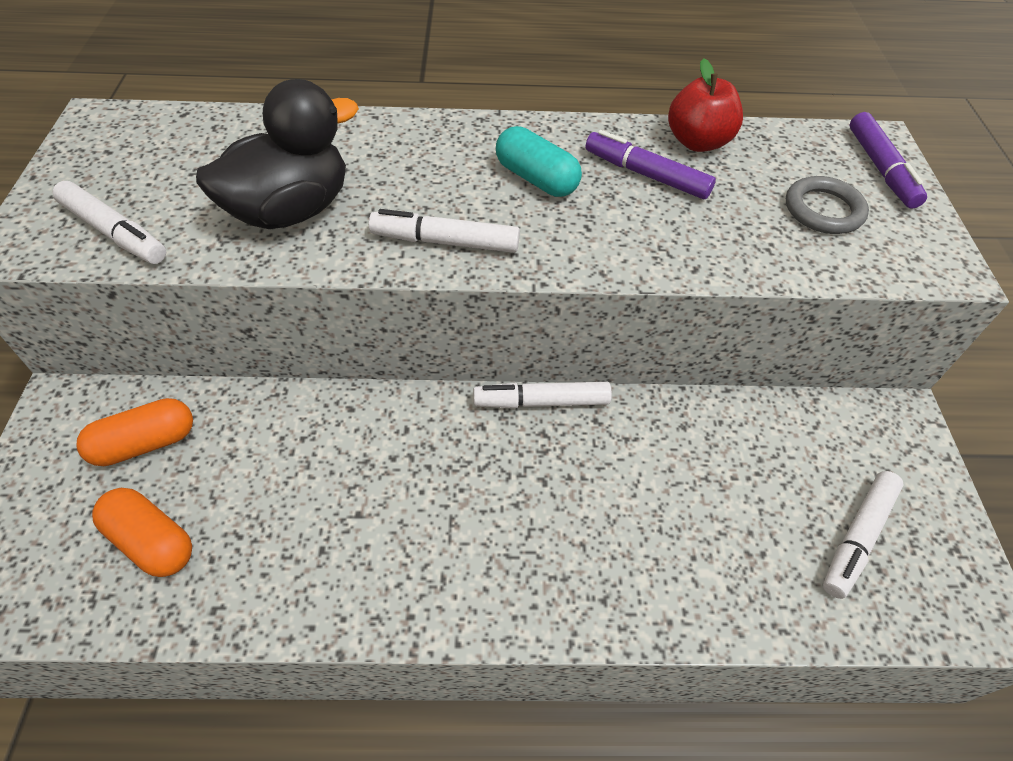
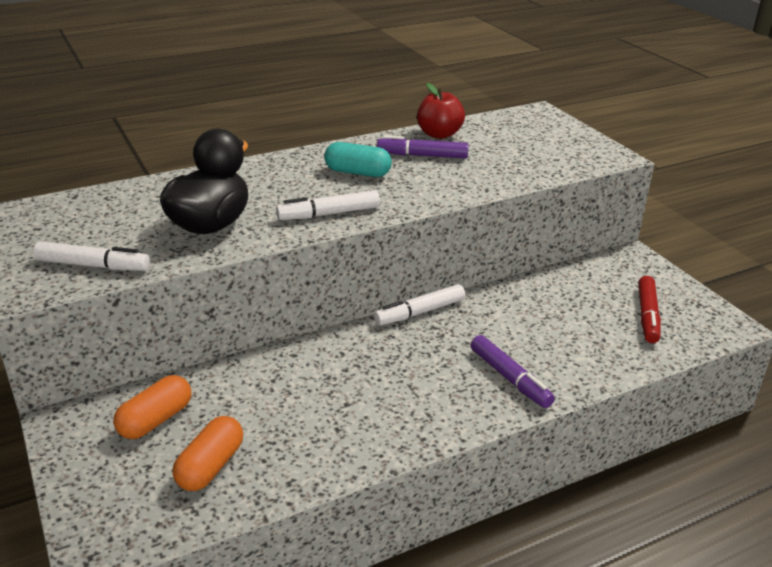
camera: 25 degrees left, 20 degrees down
(151, 541) = (210, 466): orange capsule -> orange capsule turned 75 degrees counterclockwise
(823, 210) = (534, 148): grey ring -> none
(857, 537) = (647, 315): white marker -> red marker
(880, 168) = (550, 124): purple marker -> purple marker (510, 378)

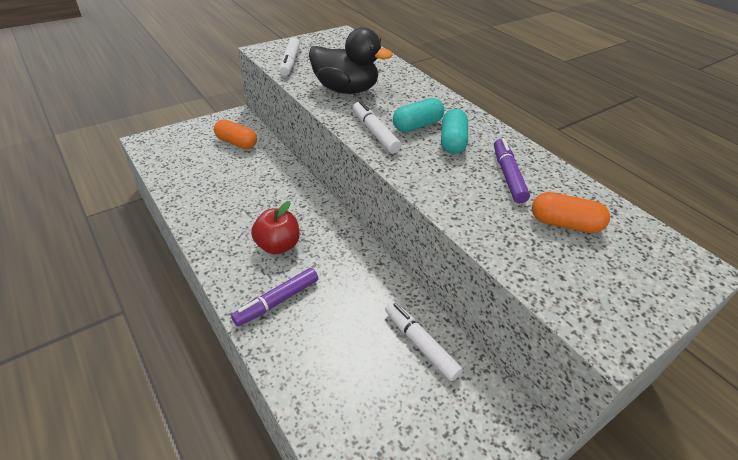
camera: 80 degrees right, 10 degrees up
(210, 466) = (196, 166): orange capsule -> orange capsule (564, 224)
(319, 187) = (417, 126): none -> turquoise capsule
(420, 312) = (361, 243): white marker -> white marker (420, 344)
(439, 134) = (565, 185): red apple -> red apple (278, 245)
(647, 315) = (394, 431): red marker -> none

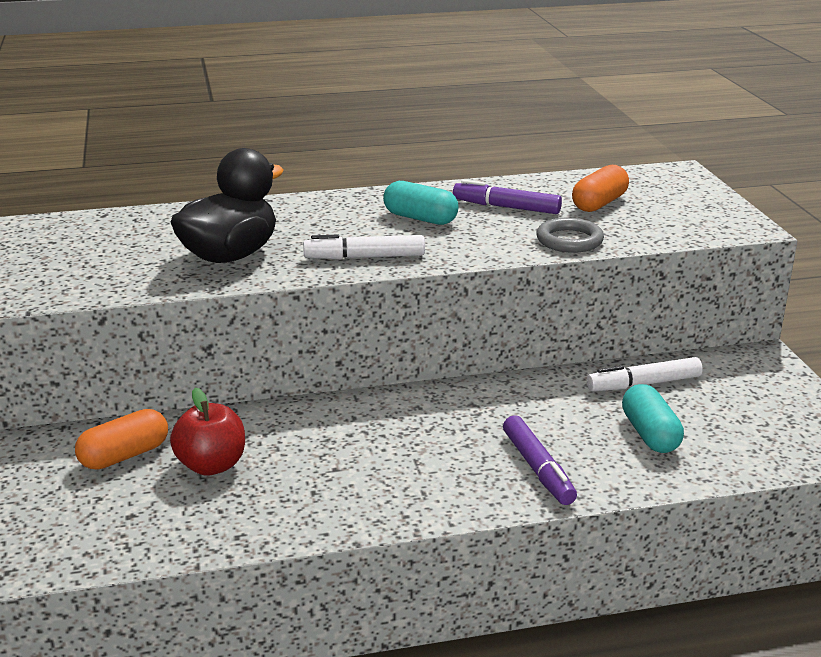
camera: 65 degrees left, 15 degrees down
(278, 245) = (429, 452): red apple -> red apple (211, 465)
(290, 62) = (90, 282): white marker -> none
(417, 126) = (368, 230): turquoise capsule -> turquoise capsule (650, 434)
(474, 218) = (569, 240): none -> grey ring

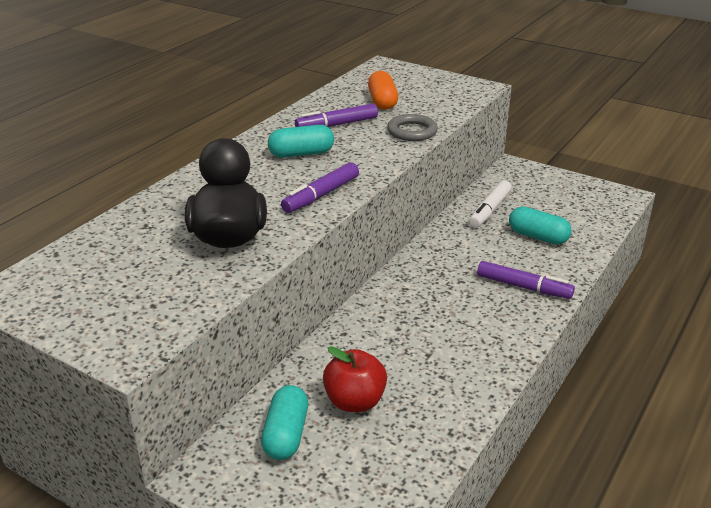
camera: 45 degrees left, 5 degrees up
(124, 455) = (286, 435): orange capsule -> turquoise capsule
(364, 257) = (321, 195): white marker -> purple marker

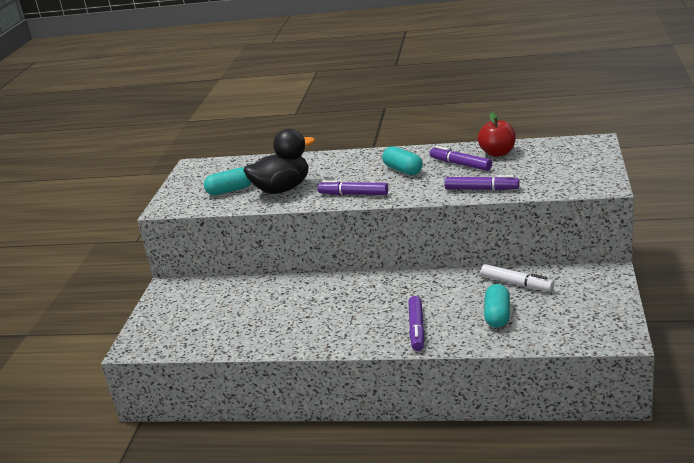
camera: 70 degrees right, 5 degrees down
(286, 435) = (207, 298): turquoise capsule -> turquoise capsule (230, 190)
(355, 401) = (246, 307): red apple -> red apple (497, 153)
(382, 102) = (521, 164): orange capsule -> none
(412, 131) = (481, 189): grey ring -> purple marker
(489, 210) = (516, 284): white marker -> white marker turned 150 degrees counterclockwise

